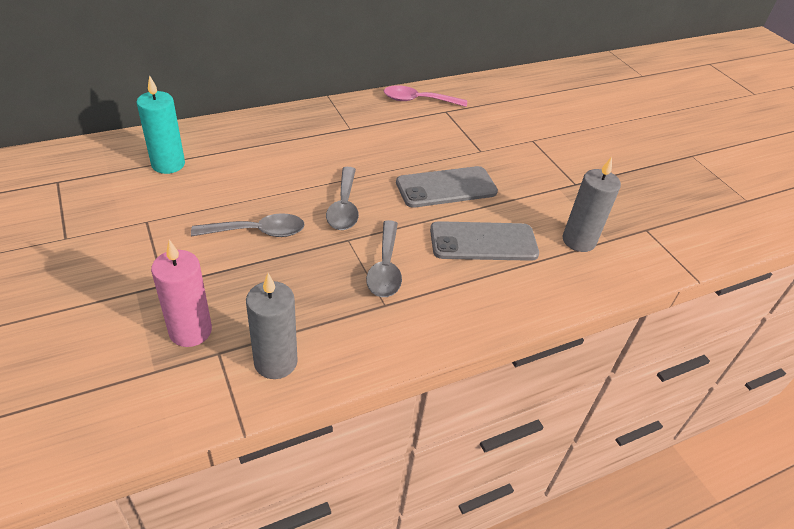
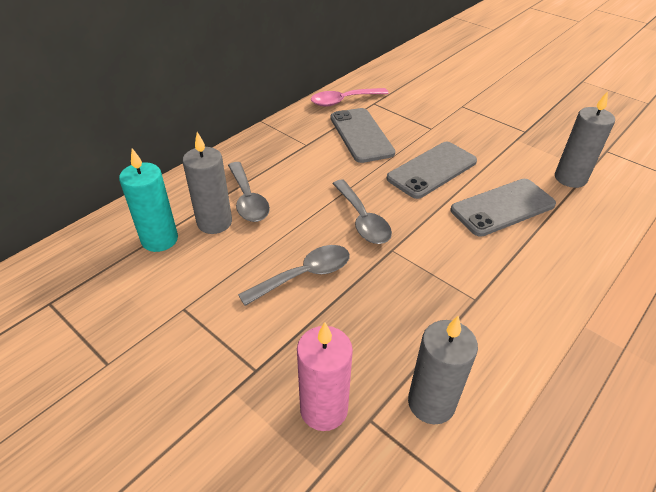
camera: 20 degrees left, 0 degrees up
(220, 166) = (214, 222): none -> grey candle
(385, 268) = (446, 264): grey spoon -> grey spoon (248, 199)
(407, 136) = (361, 135): none -> grey phone

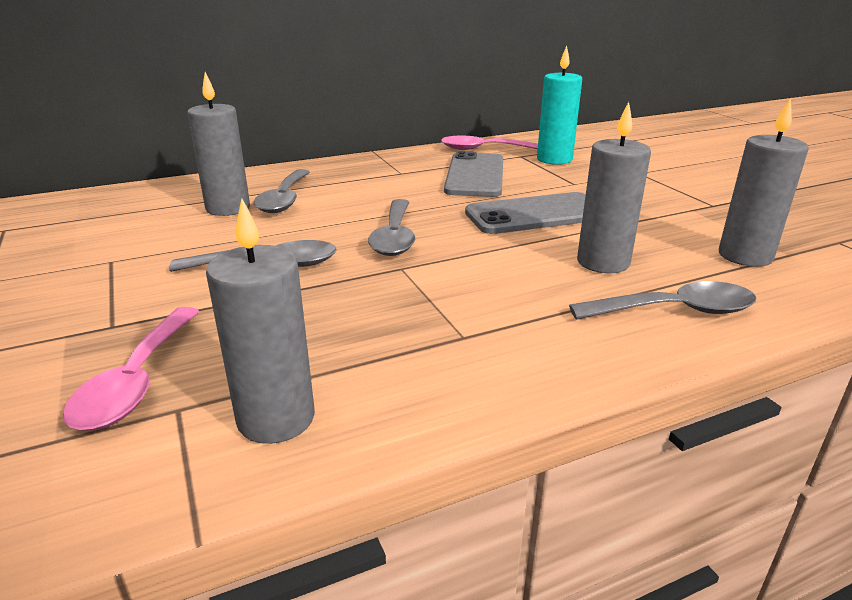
camera: 25 degrees right, 15 degrees down
(159, 239) = (159, 209): turquoise candle -> turquoise candle (554, 159)
(324, 409) = (137, 381): pink candle -> pink spoon
(502, 207) = (603, 262): grey phone -> grey candle
(565, 239) = (675, 311): none -> grey spoon

